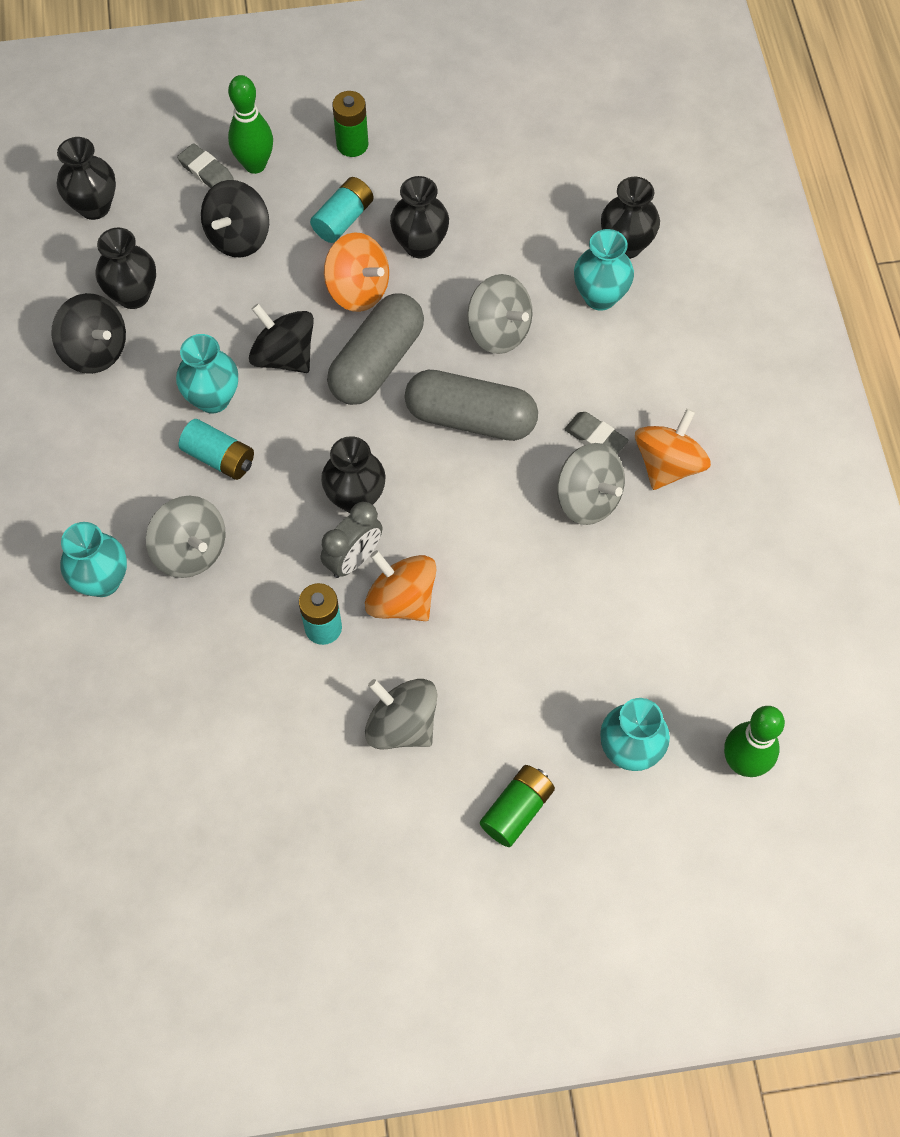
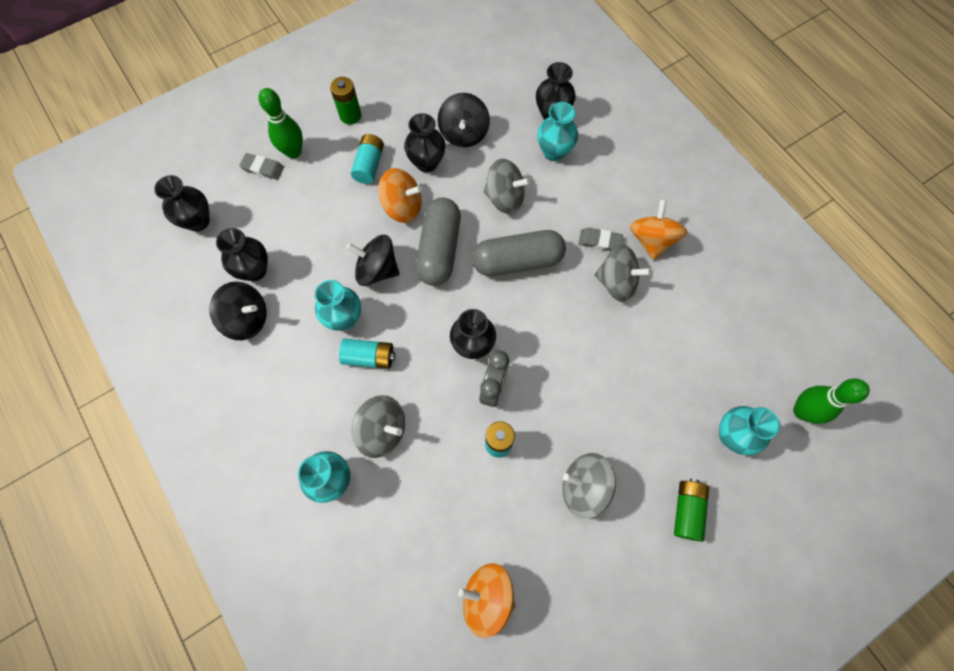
camera: 25 degrees left, 5 degrees up
(238, 237) = (306, 203): black spinning top -> black spinning top (464, 133)
(401, 600) = (538, 401): orange spinning top -> orange spinning top (487, 597)

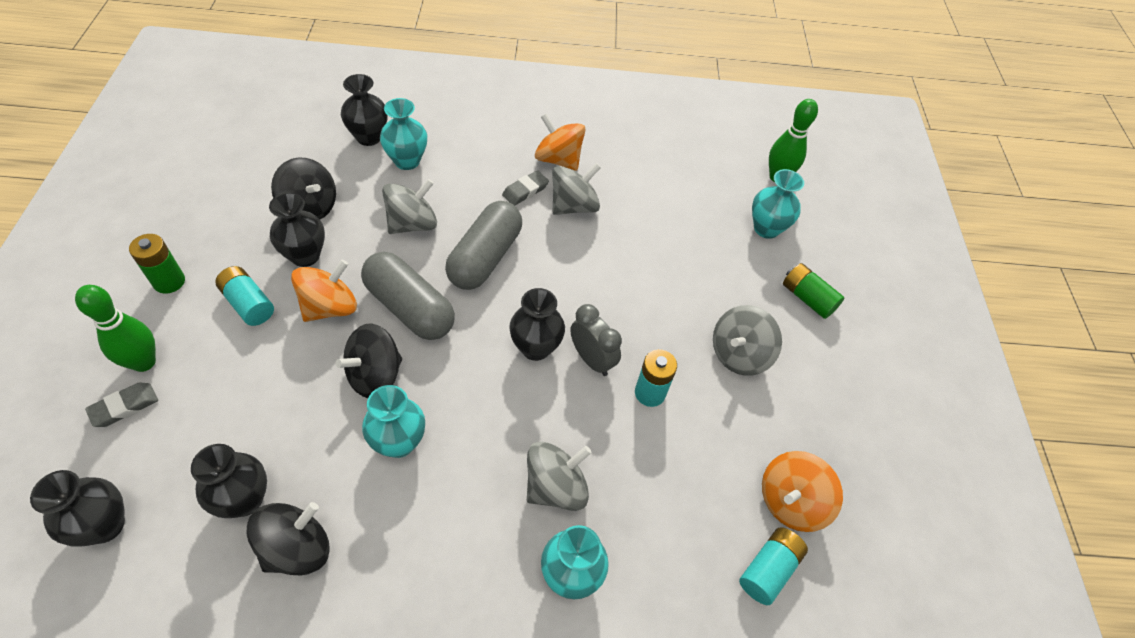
camera: 60 degrees left, 15 degrees down
(369, 357) = (465, 447): turquoise battery -> turquoise battery (768, 569)

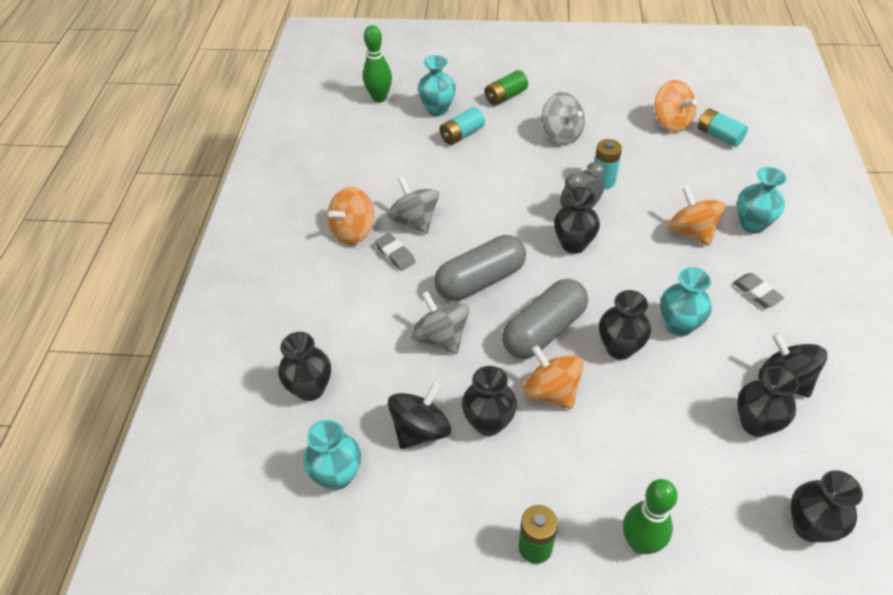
camera: 80 degrees left, 5 degrees down
(124, 407) = (693, 546): grey eraser -> grey eraser (756, 293)
(248, 304) = (555, 462): turquoise battery -> turquoise battery (462, 134)
(375, 375) = (619, 348): black spinning top -> black vase
(407, 161) = (350, 350): turquoise vase -> turquoise vase (337, 475)
(485, 257) = (480, 280): grey capsule -> grey capsule turned 60 degrees counterclockwise
(556, 487) = (691, 232): grey spinning top -> orange spinning top

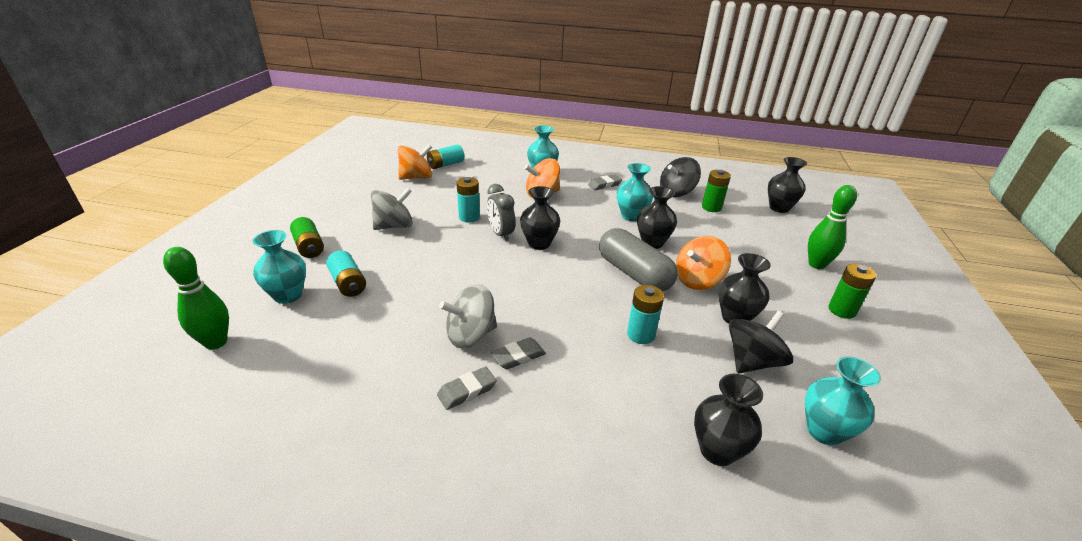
camera: 85 degrees left, 15 degrees down
(353, 231) = (467, 391): orange spinning top -> grey eraser
(420, 429) = (752, 361): black spinning top -> black spinning top turned 90 degrees clockwise
(441, 337) = (640, 335): grey spinning top -> turquoise battery
(480, 280) = (570, 300): grey capsule -> none
(755, 423) = (711, 207): black vase -> green battery

